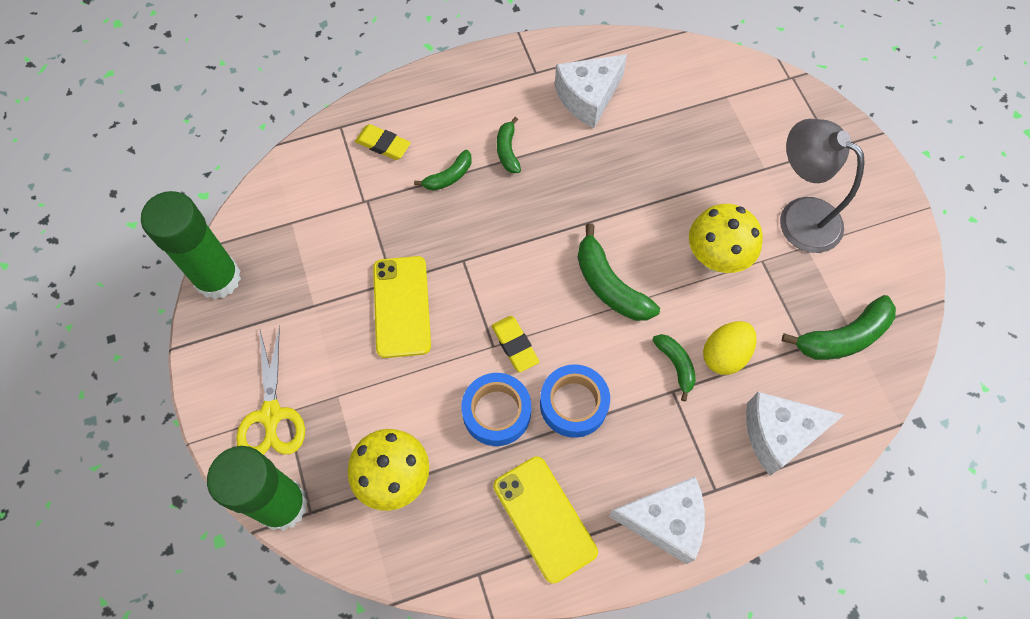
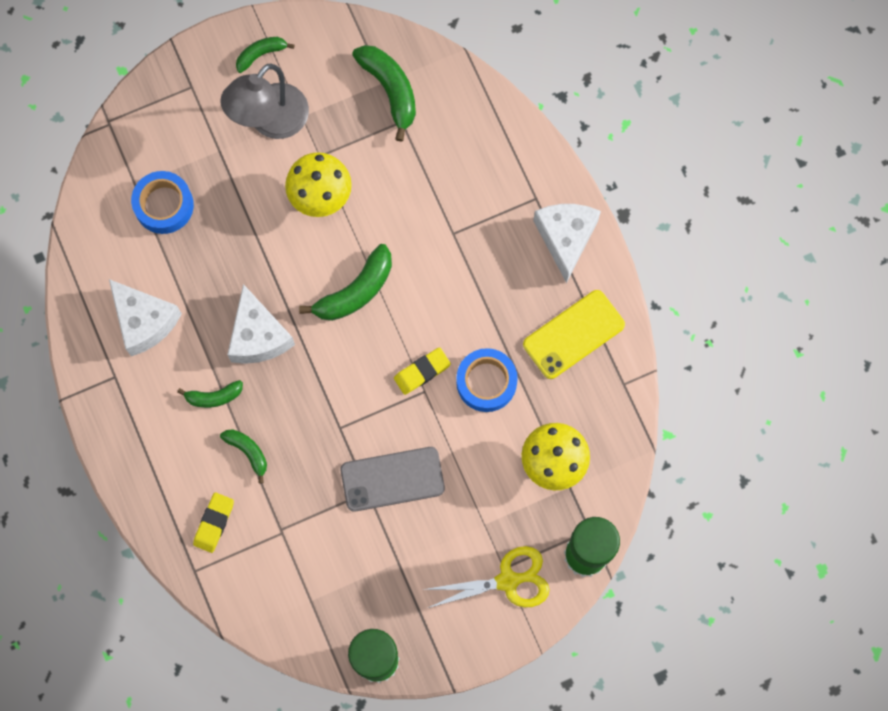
camera: 95 degrees left, 10 degrees up
(401, 306) = (392, 479): yellow phone -> grey phone
(573, 404) = (472, 317): blue tape -> blue tape (164, 205)
(676, 365) = (429, 231): green banana -> green banana (261, 54)
(724, 355) = (415, 189): yellow egg -> none
(779, 435) = (484, 146): white cheese -> white cheese (258, 336)

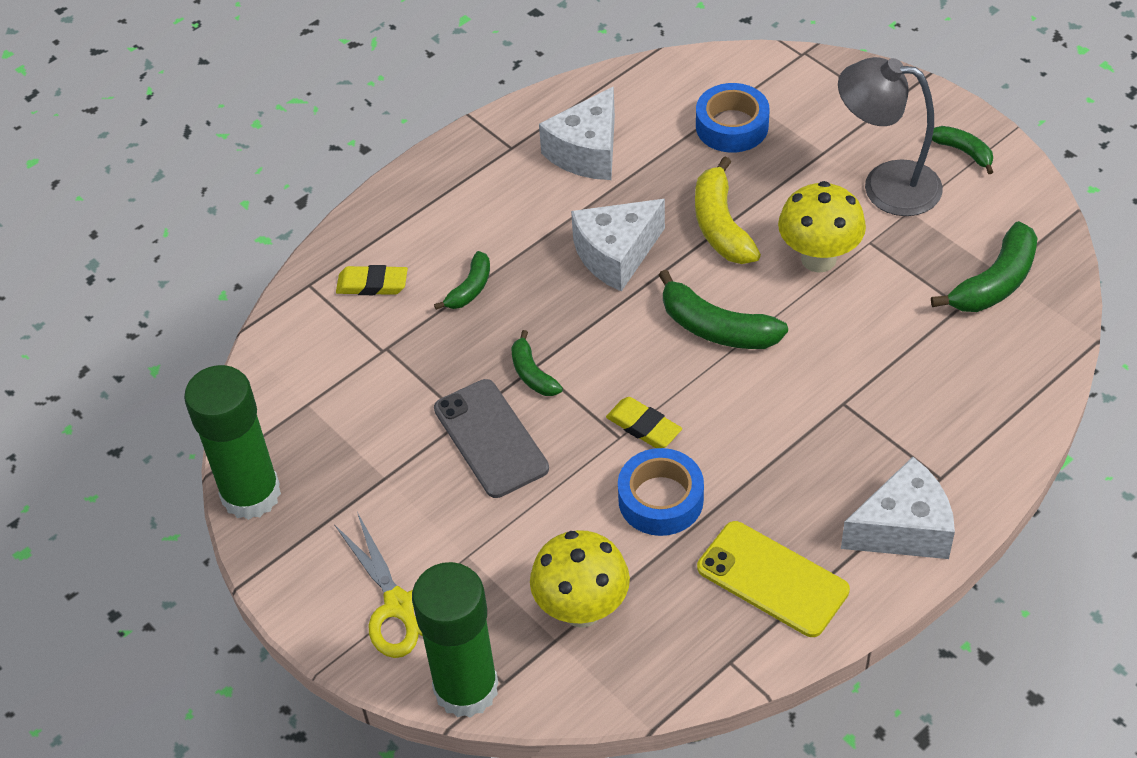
camera: 75 degrees right, 25 degrees down
(214, 397) = (524, 238): green banana -> green banana (532, 374)
(261, 251) = (721, 225): none -> yellow banana

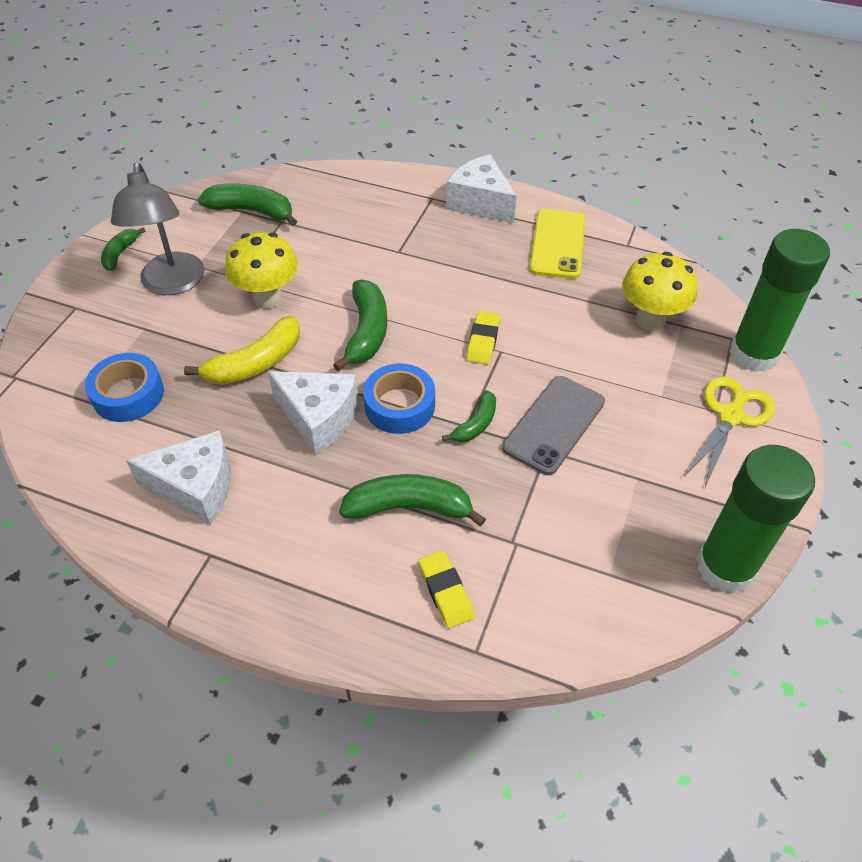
camera: 120 degrees left, 0 degrees up
(470, 288) = (409, 507): green banana -> green banana, size x1.70
(660, 499) = (537, 311): blue tape -> blue tape (399, 405)

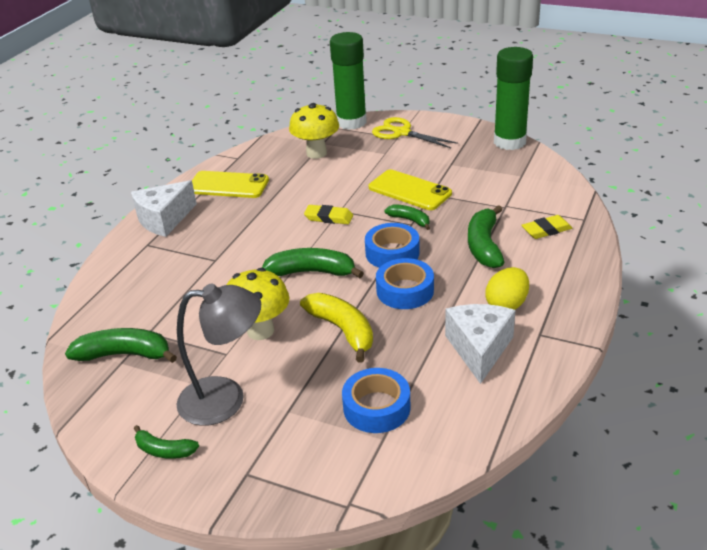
camera: 85 degrees left, 15 degrees down
(252, 211) = (124, 354): green banana -> green banana turned 75 degrees clockwise
(274, 523) = (507, 304): none -> yellow egg
(319, 418) = (405, 291): white cheese -> blue tape
(554, 424) = (409, 190): grey phone -> yellow phone

